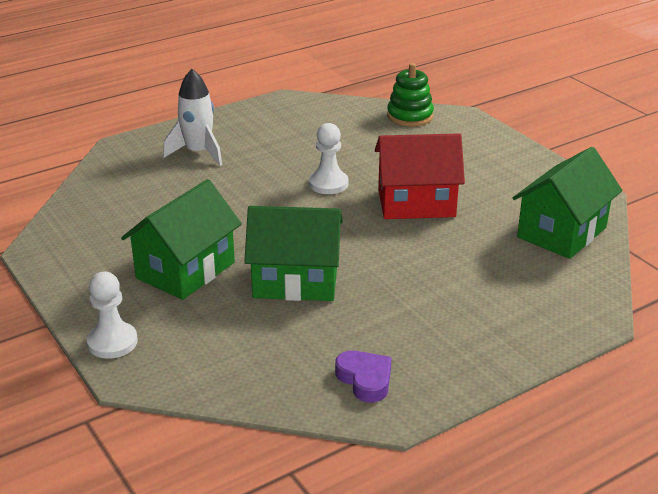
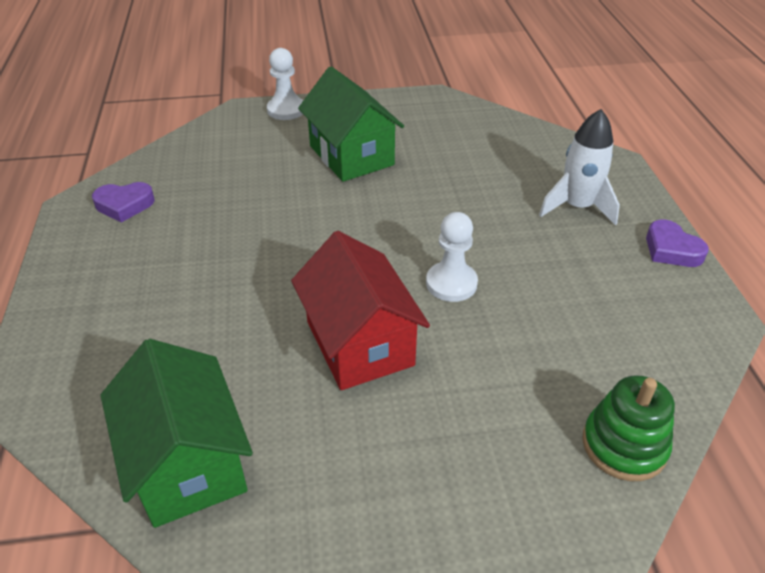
camera: 115 degrees right, 10 degrees up
(227, 117) = (671, 249): none -> purple heart
(295, 281) = (285, 207): green house -> none
(416, 203) = (359, 343): red house -> red house turned 45 degrees counterclockwise

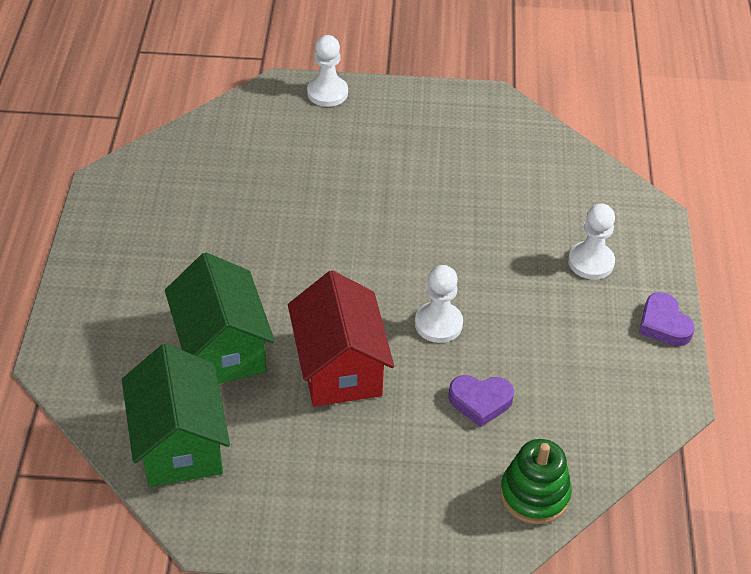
camera: 10 degrees right, 5 degrees up
(124, 205) = (150, 188): purple heart -> purple heart (480, 402)
(351, 155) = (382, 163): green house -> green house (222, 348)
(577, 207) = (591, 262): white rocket -> white pawn

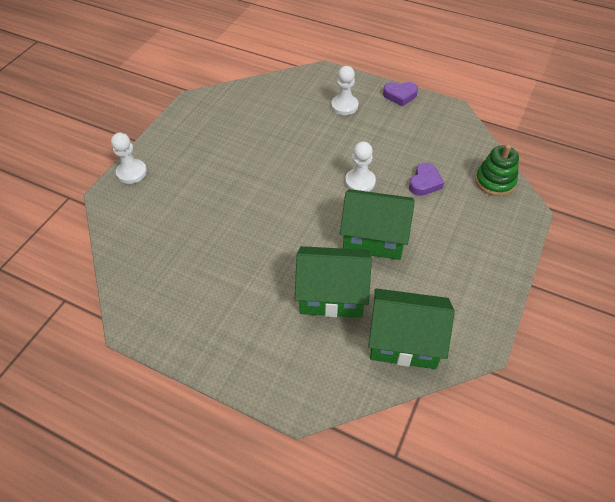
camera: 65 degrees left, 5 degrees up
(339, 367) = (374, 237): red house -> green house

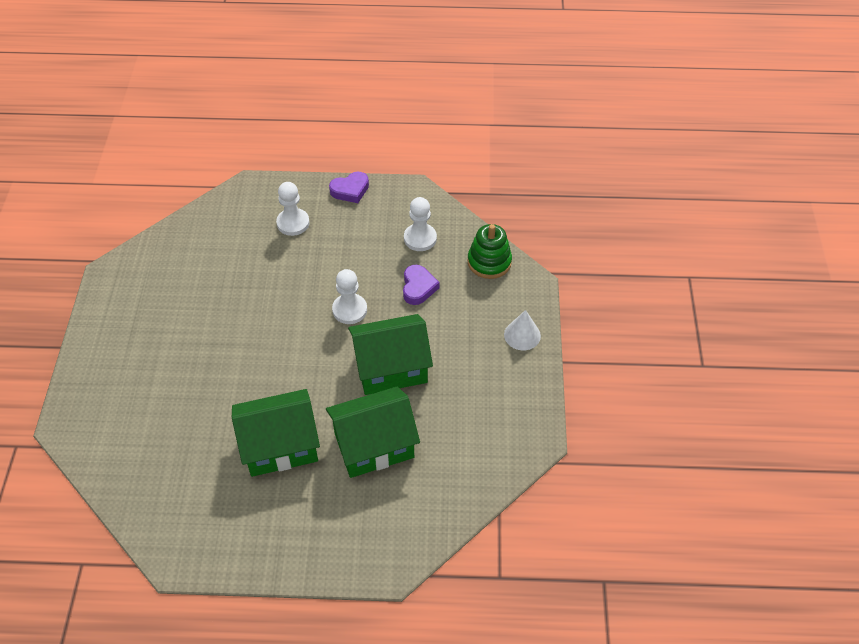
camera: 25 degrees left, 0 degrees up
(132, 172) = (80, 389): white pawn -> white pawn (420, 238)
(404, 341) = (465, 465): green house -> green house (280, 446)
(501, 249) = (522, 335): none -> white cone

